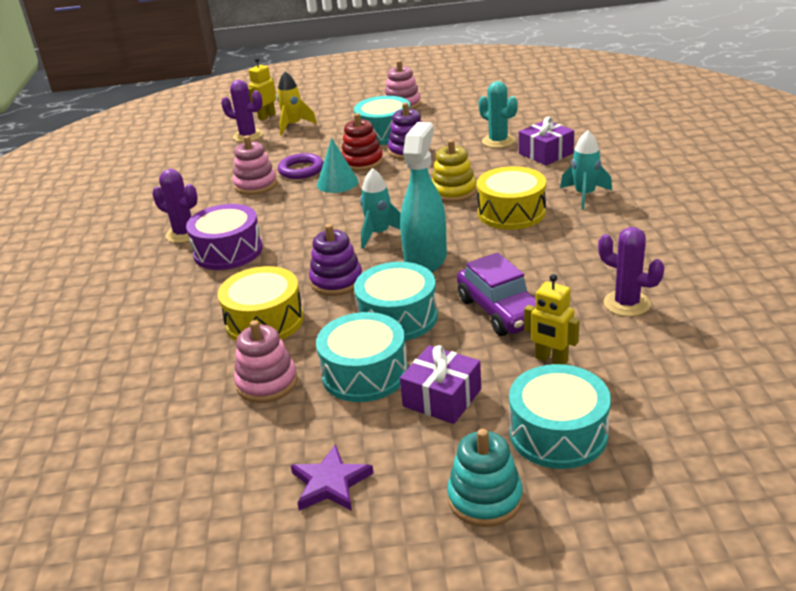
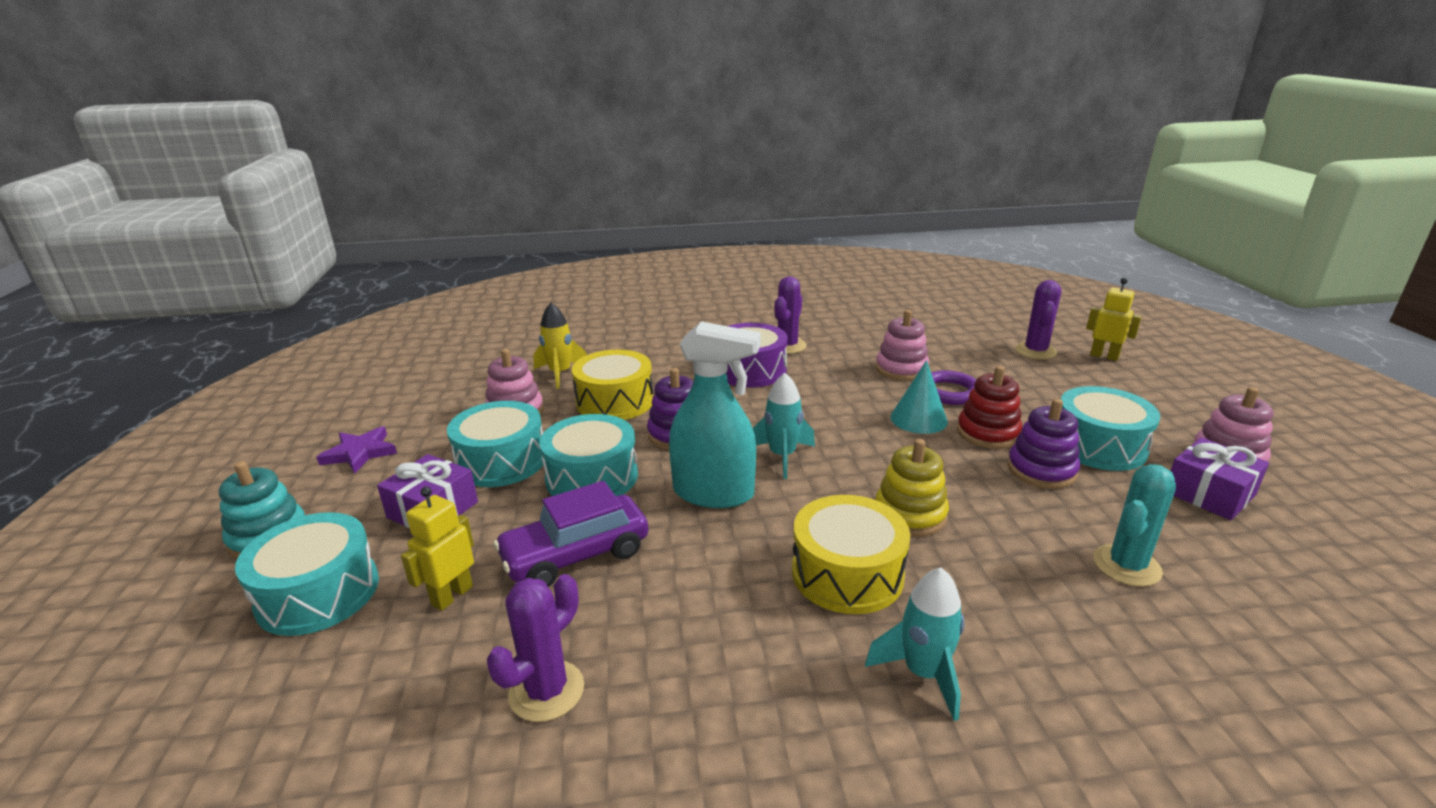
camera: 85 degrees right, 5 degrees down
(293, 126) = (1084, 376): yellow rocket -> yellow rocket (560, 374)
(546, 153) = (1098, 629): purple gift -> purple gift (1209, 493)

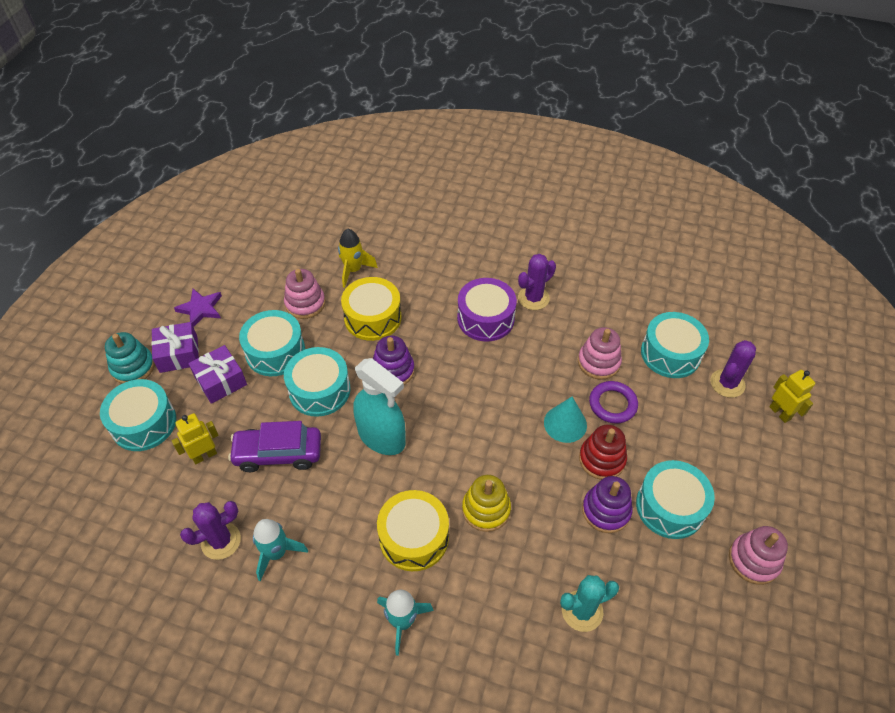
camera: 25 degrees right, 25 degrees up
(782, 456) = (445, 421): turquoise rocket -> turquoise rocket (276, 553)
(961, 347) = (670, 353): none -> turquoise drum
(1209, 493) = (701, 584): purple gift -> purple gift (179, 354)

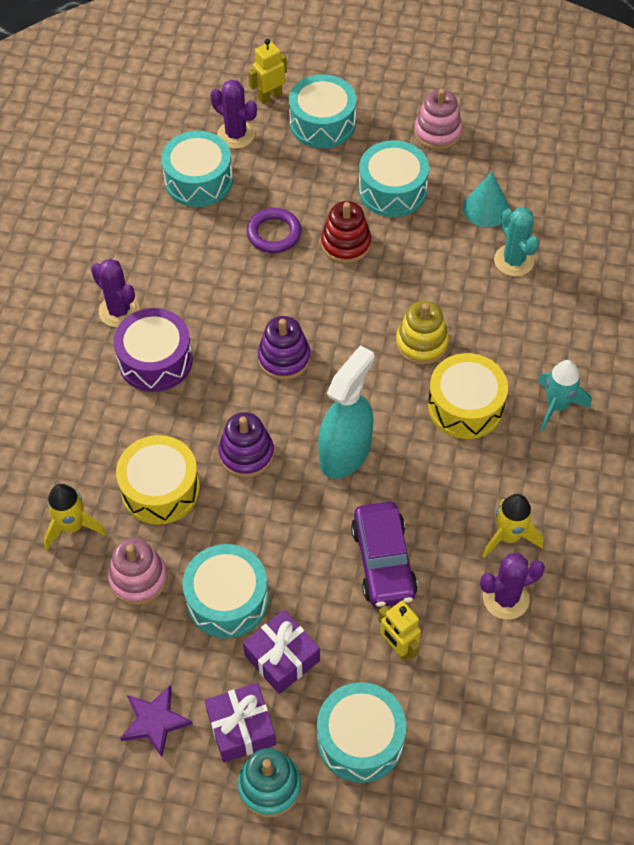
camera: 95 degrees left, 5 degrees up
(221, 541) = (505, 598): purple cactus -> purple cactus turned 75 degrees counterclockwise
(276, 553) = (508, 536): turquoise rocket -> yellow rocket
(319, 390) = (284, 533): turquoise drum -> turquoise drum (322, 123)
(565, 423) = (304, 276): turquoise cone -> turquoise cone (486, 208)
(598, 362) = (216, 245): pink stacking toy -> none
(606, 511) = (405, 241): purple stacking toy -> purple stacking toy (284, 358)

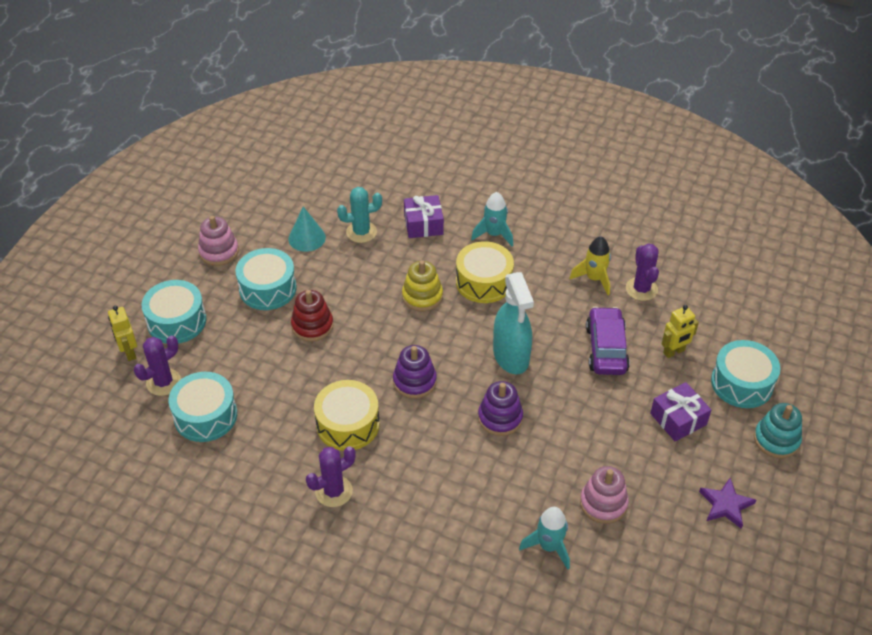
camera: 80 degrees left, 10 degrees down
(72, 526) = (549, 546): yellow rocket -> turquoise rocket
(155, 360) = (394, 469): purple drum -> none
(160, 489) = (523, 479): yellow drum -> yellow drum (348, 424)
(227, 599) = (627, 446): turquoise drum -> none
(241, 728) = (732, 451): purple gift -> purple gift (423, 224)
(274, 233) = (285, 370): purple ring -> none
(345, 453) = (511, 356): turquoise spray bottle -> turquoise spray bottle turned 150 degrees counterclockwise
(383, 561) = (606, 349): purple car -> purple car turned 90 degrees counterclockwise

